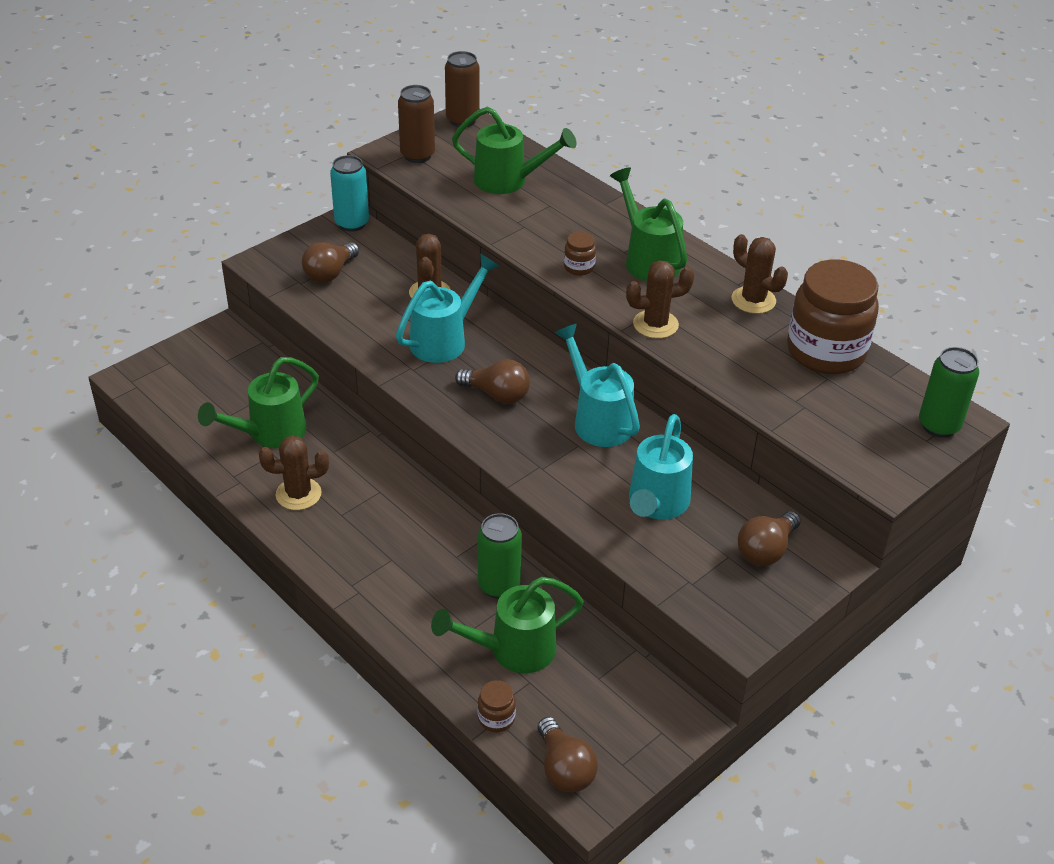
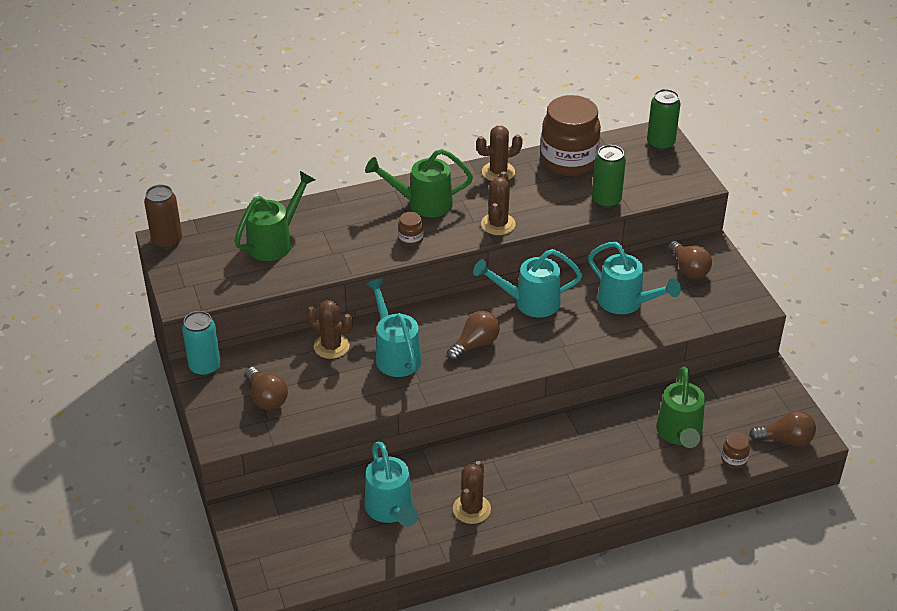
camera: 65 degrees left, 0 degrees up
(270, 433) = (391, 510): green watering can -> turquoise watering can
(417, 155) = (200, 281): brown can -> none
(499, 585) = (618, 423): green can -> green can (606, 201)

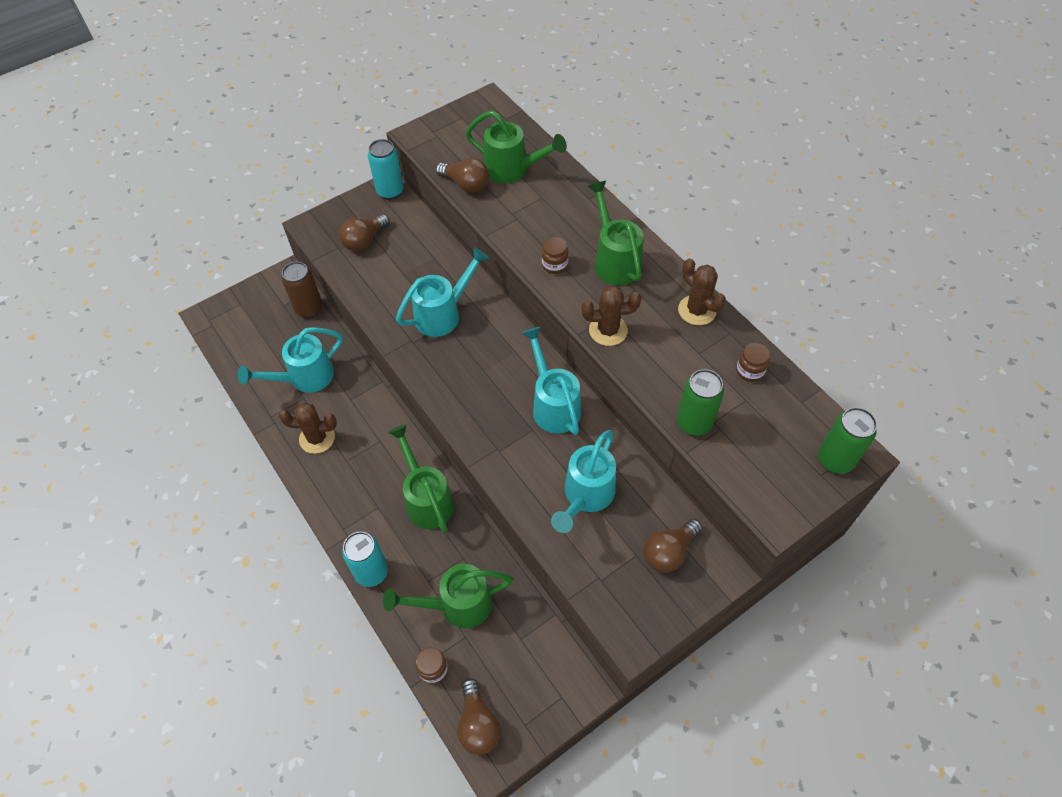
camera: 75 degrees right, 15 degrees up
(167, 241) = (486, 104): brown can -> brown can (309, 309)
(331, 346) = (440, 265): brown cactus -> none
(475, 344) = (476, 373): brown light bulb -> brown light bulb (466, 184)
(569, 161) = (749, 371): brown jar -> brown jar, size x0.41
(569, 436) = (427, 499): none -> green watering can
(633, 487) = (371, 572): none -> turquoise can

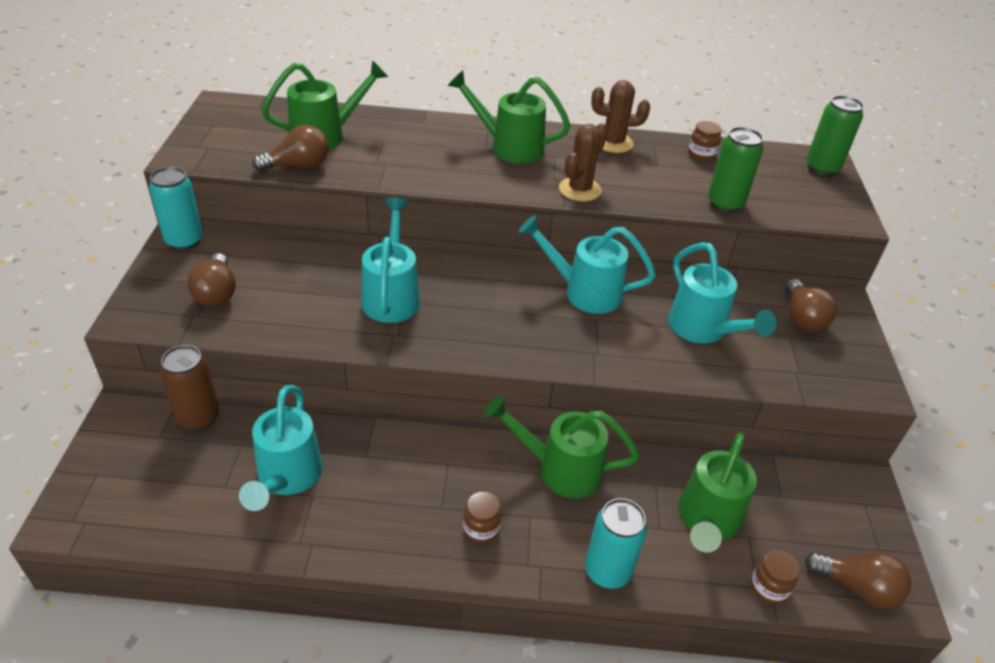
camera: 55 degrees left, 15 degrees down
(317, 438) = (382, 516): brown cactus -> none
(554, 265) = (470, 175): brown jar -> brown jar (481, 528)

